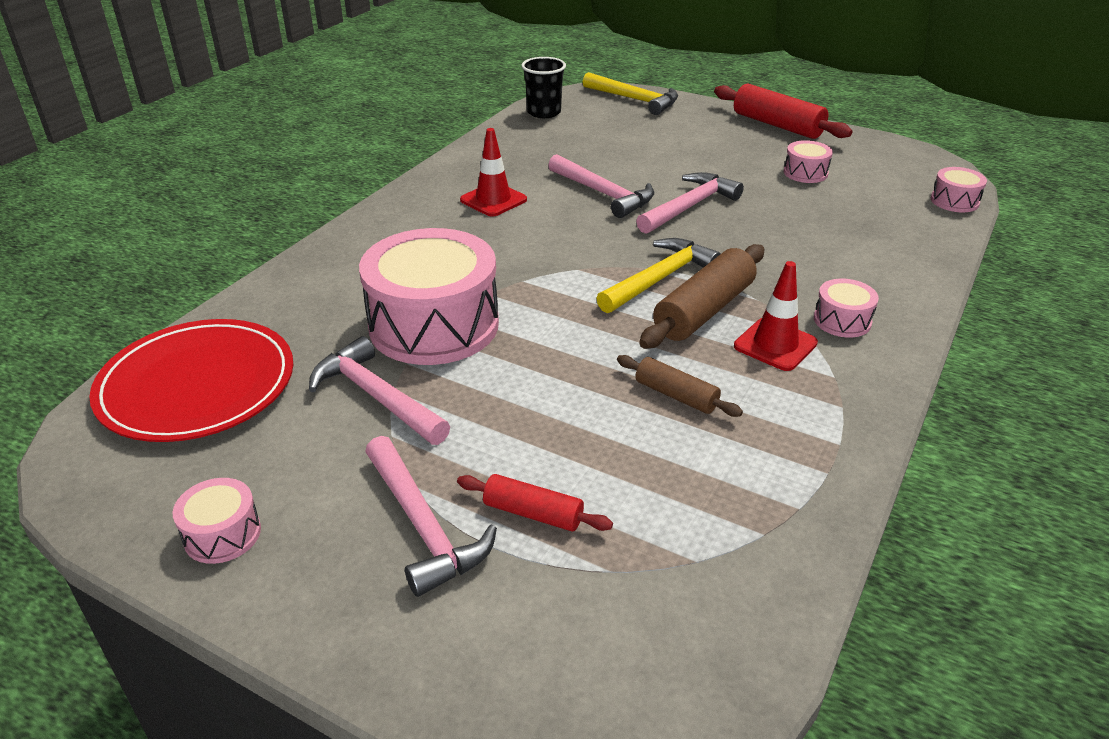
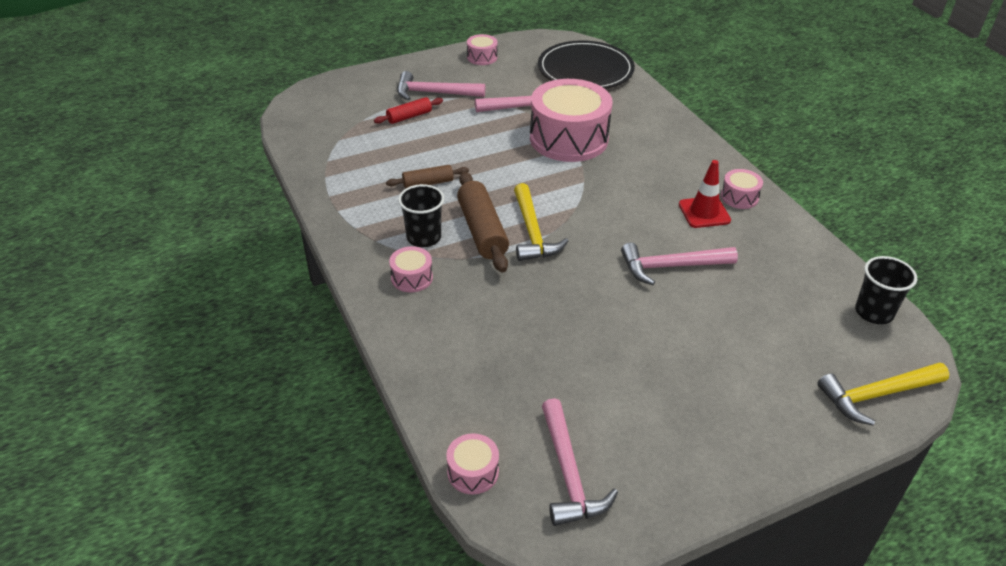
camera: 125 degrees right, 5 degrees up
(197, 385) = (585, 70): red plate -> black plate
(689, 206) = (612, 298): pink hammer -> pink hammer (569, 473)
(775, 345) = (424, 237): red traffic cone -> black cup
(777, 125) = (733, 468): red rolling pin -> none
(805, 173) = (611, 408): pink drum -> pink drum (739, 197)

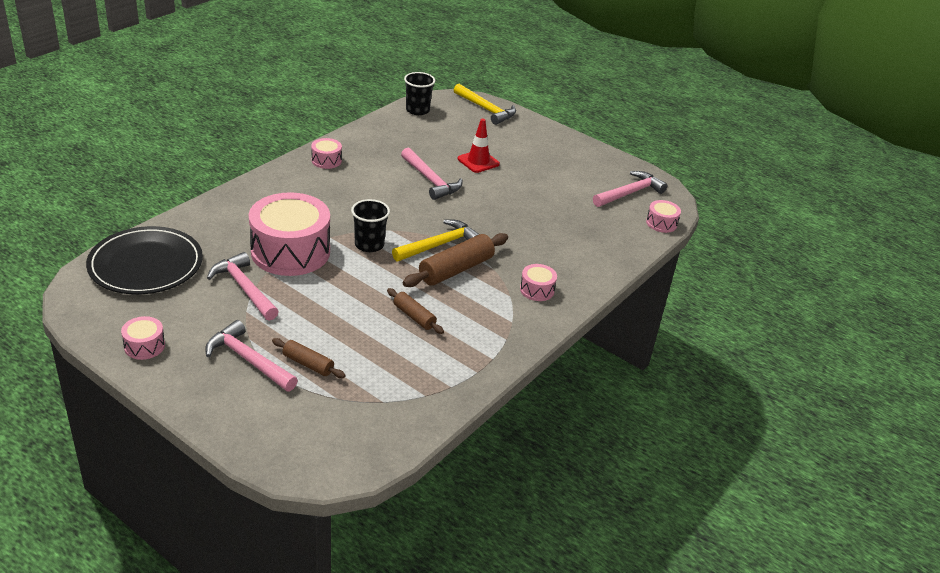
camera: 120 degrees left, 5 degrees down
(409, 116) = (308, 364): red rolling pin -> brown rolling pin
(424, 237) = (488, 297): black cup -> black cup (369, 245)
(434, 93) = (248, 360): pink hammer -> pink hammer turned 150 degrees clockwise
(704, 212) = (357, 173): red traffic cone -> red traffic cone (478, 161)

